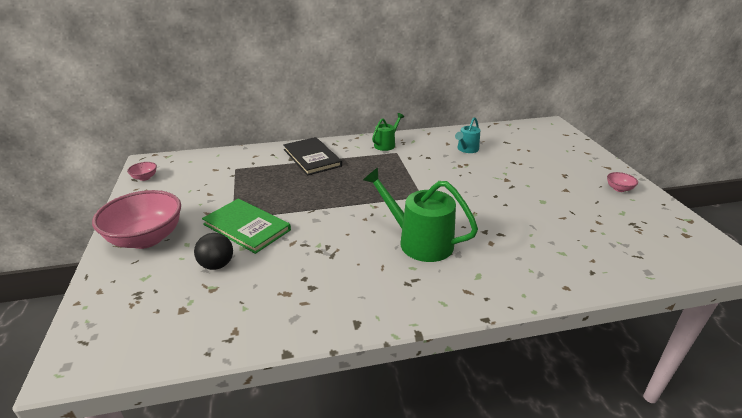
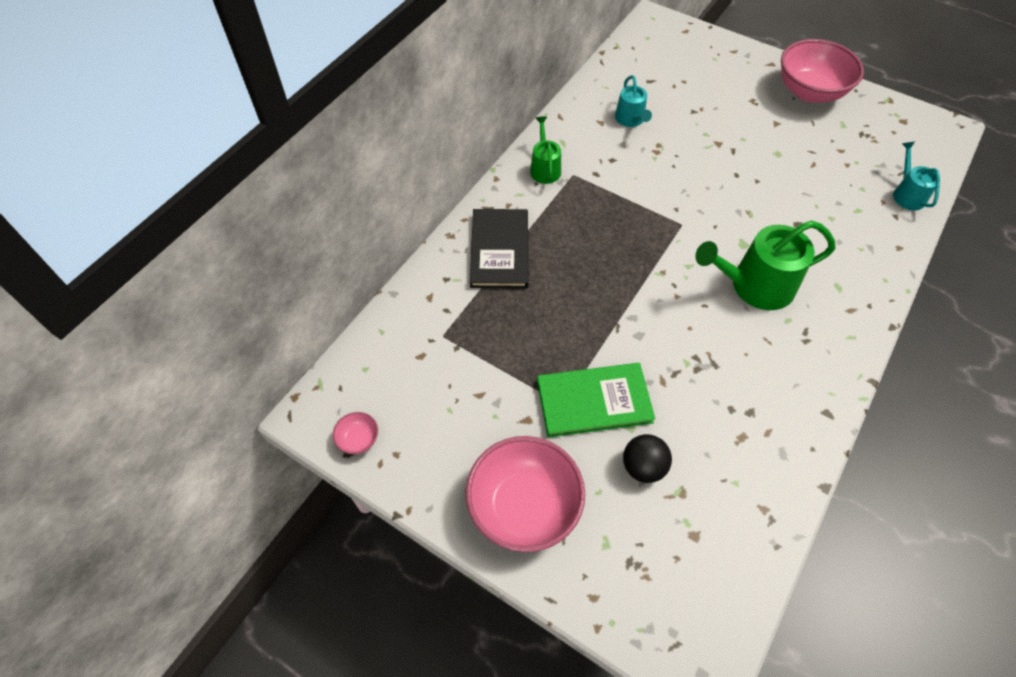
camera: 45 degrees left, 25 degrees up
(312, 158) = (499, 250): black book -> black book turned 75 degrees clockwise
(619, 189) = (809, 92): pink bowl -> pink bowl, size x2.41
(623, 268) = (907, 194): none -> turquoise watering can

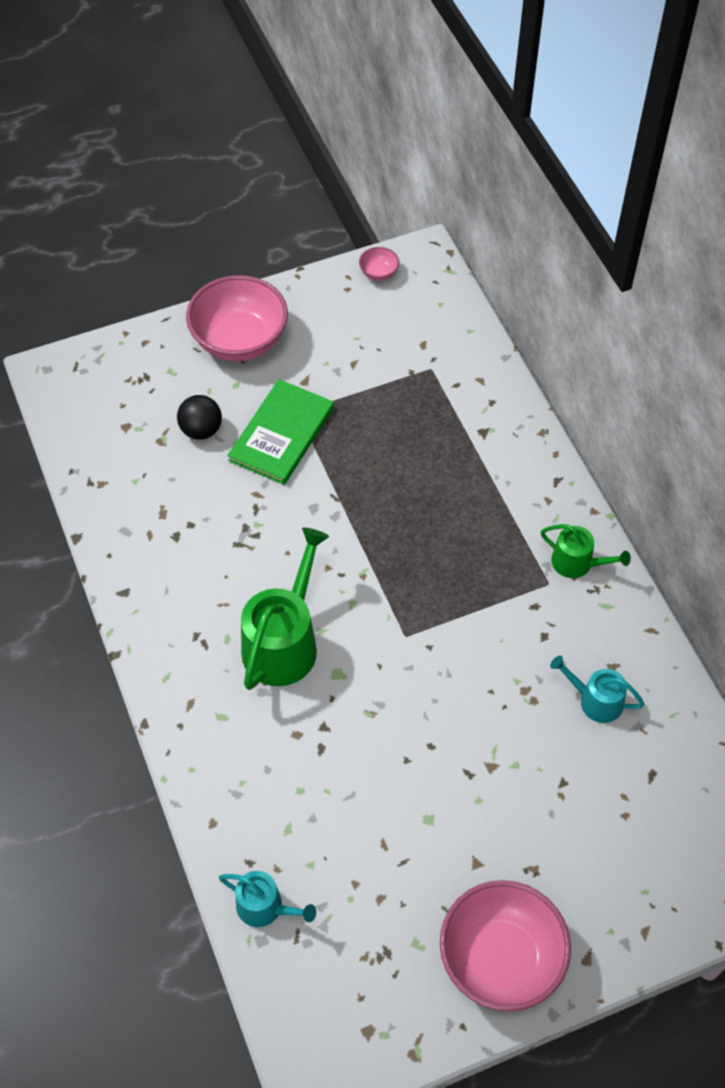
camera: 125 degrees right, 0 degrees up
(499, 250) = (494, 460): black book -> none

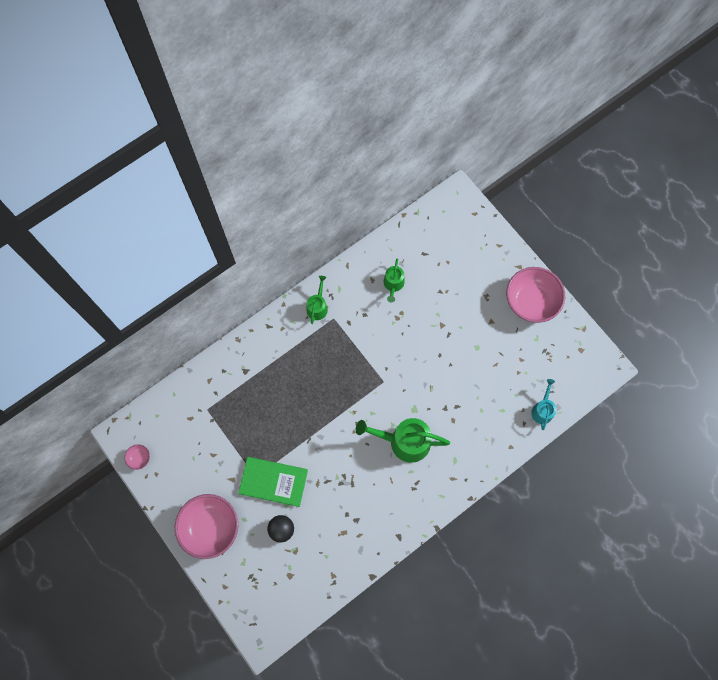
camera: 105 degrees left, 15 degrees up
(595, 701) = (393, 284): turquoise watering can -> green watering can

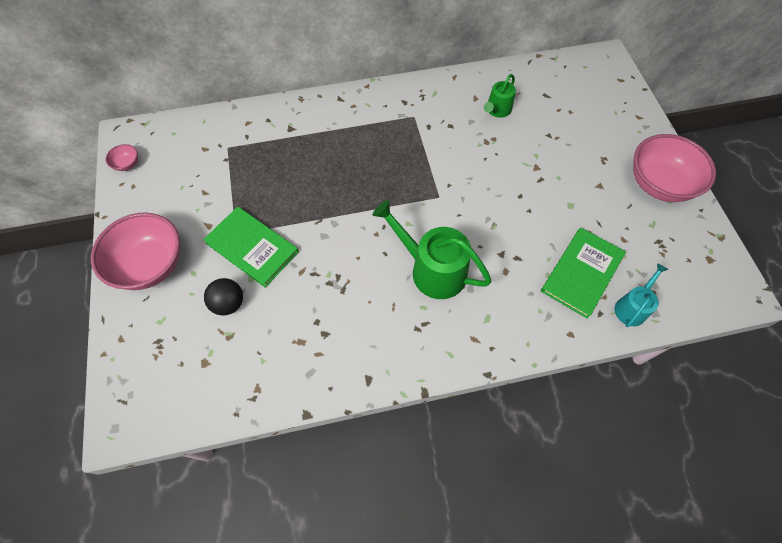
camera: 25 degrees right, 10 degrees down
(317, 307) = (402, 100): green watering can -> none
(503, 398) = (582, 273): none -> green book

